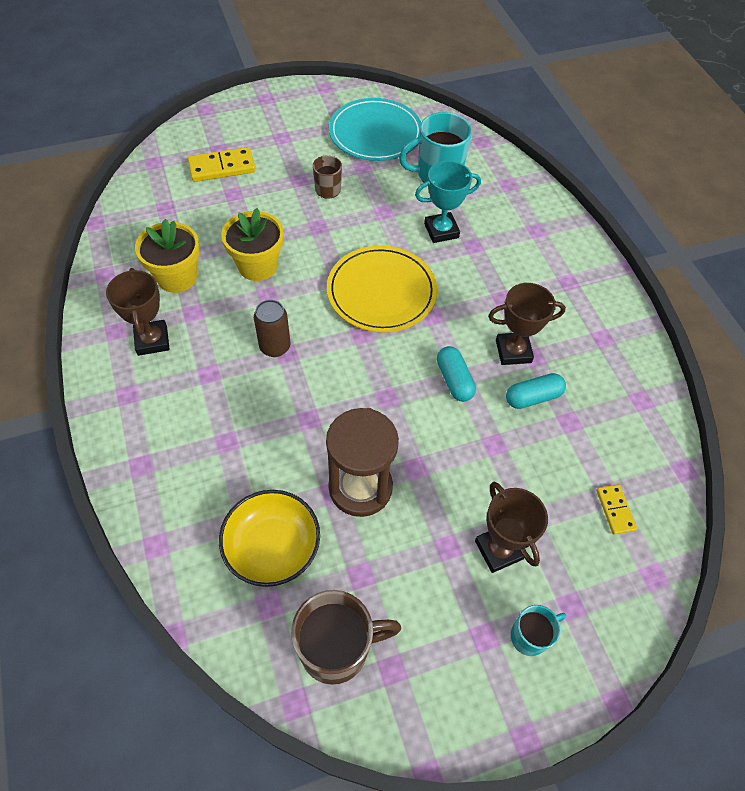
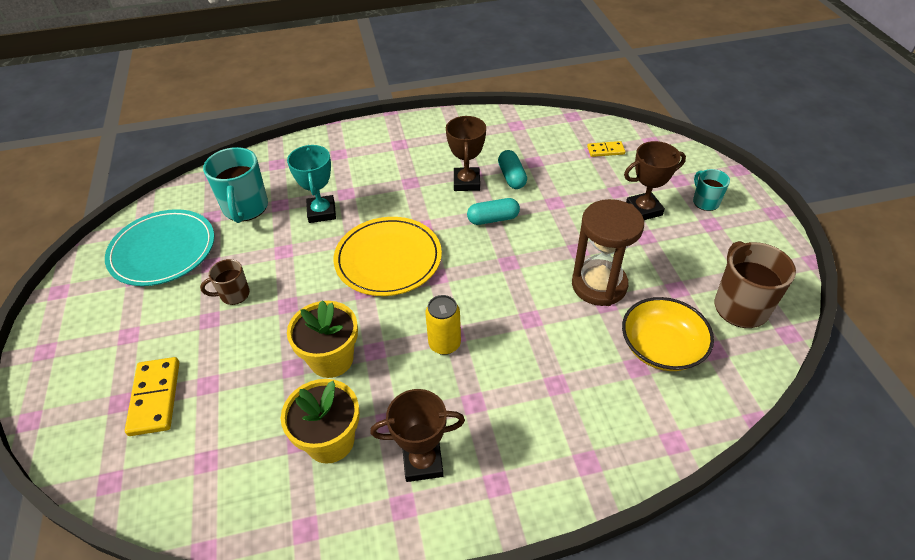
camera: 80 degrees left, 10 degrees down
(275, 347) = (444, 344): brown can -> yellow can

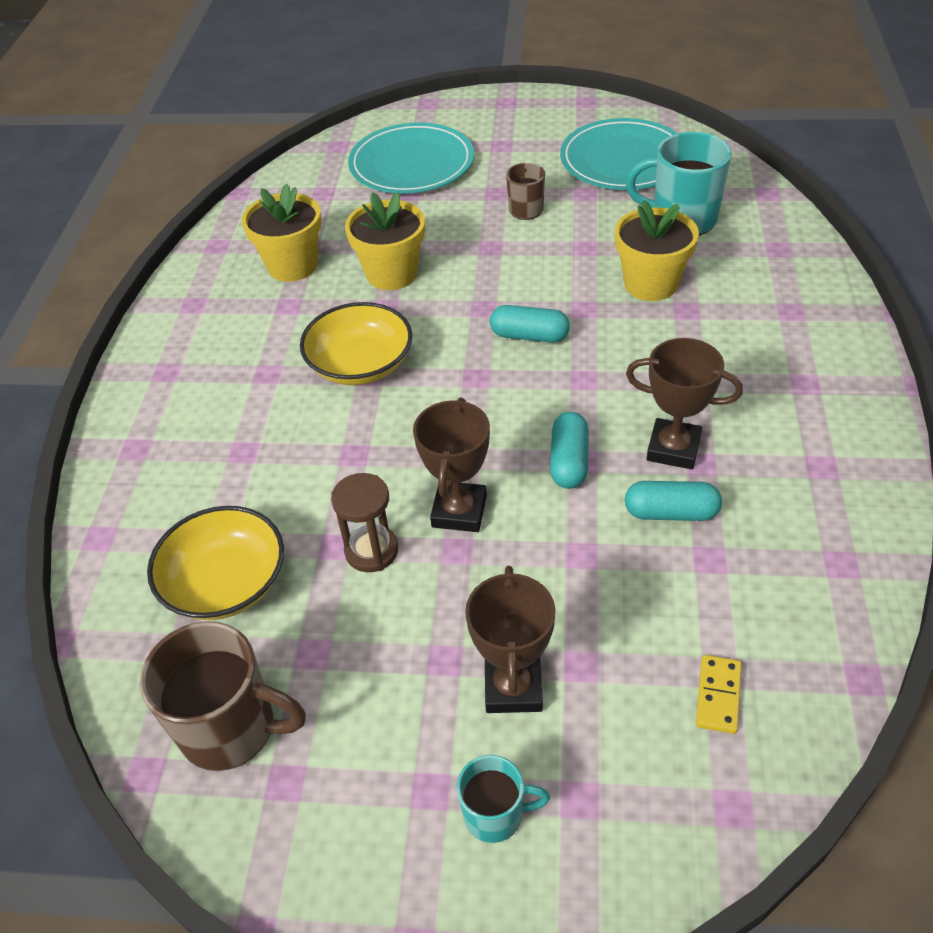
camera: 110 degrees right, 0 degrees up
(155, 398) = (411, 164): yellow domino -> turquoise plate
(321, 212) = (650, 284): turquoise trophy -> yellow flower pot
(388, 259) = (529, 336): yellow plate -> turquoise capsule
(423, 462) = (226, 324): brown trophy -> brown trophy (459, 511)
(444, 344) = (360, 364): yellow can -> yellow bowl
(599, 285) = (371, 551): brown hourglass -> brown hourglass, size x0.60

